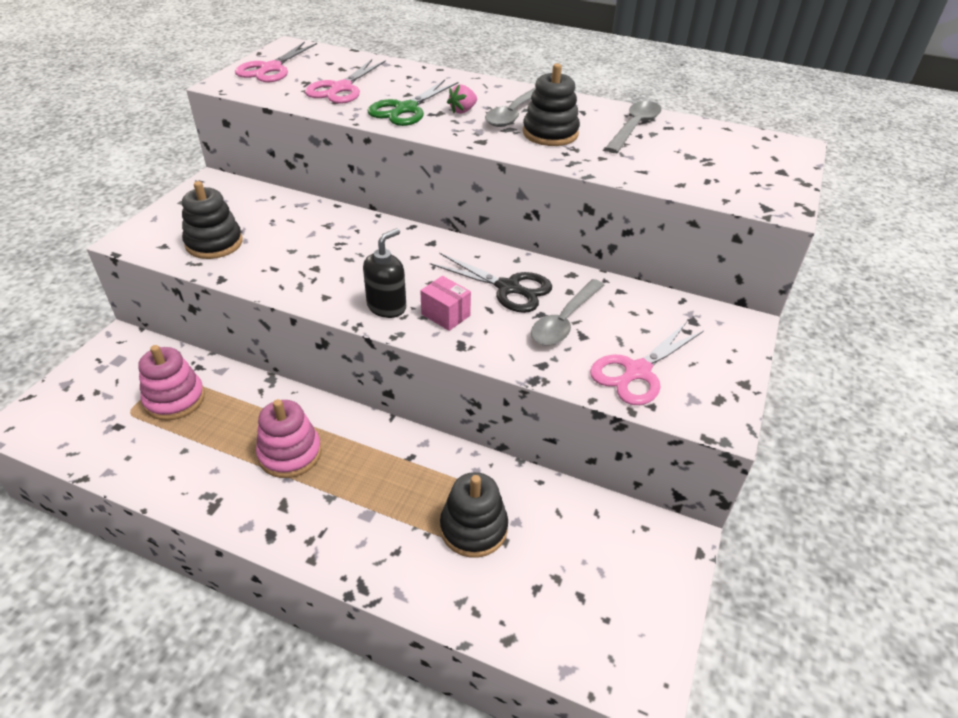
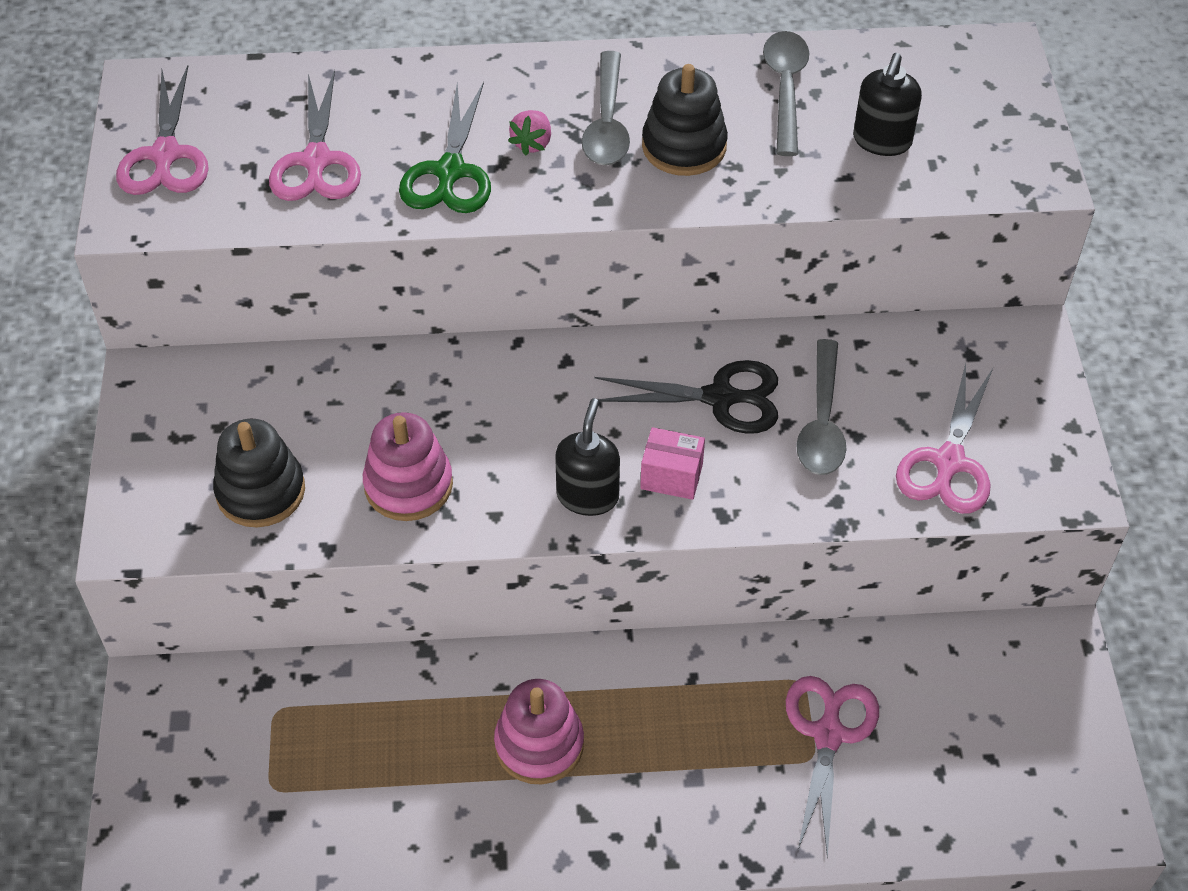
camera: 25 degrees left, 10 degrees up
(175, 399) = (318, 741): pink stacking toy -> pink stacking toy (408, 485)
(473, 528) = (828, 735): black stacking toy -> pink scissors
(680, 162) = (882, 141): none -> black soap dispenser

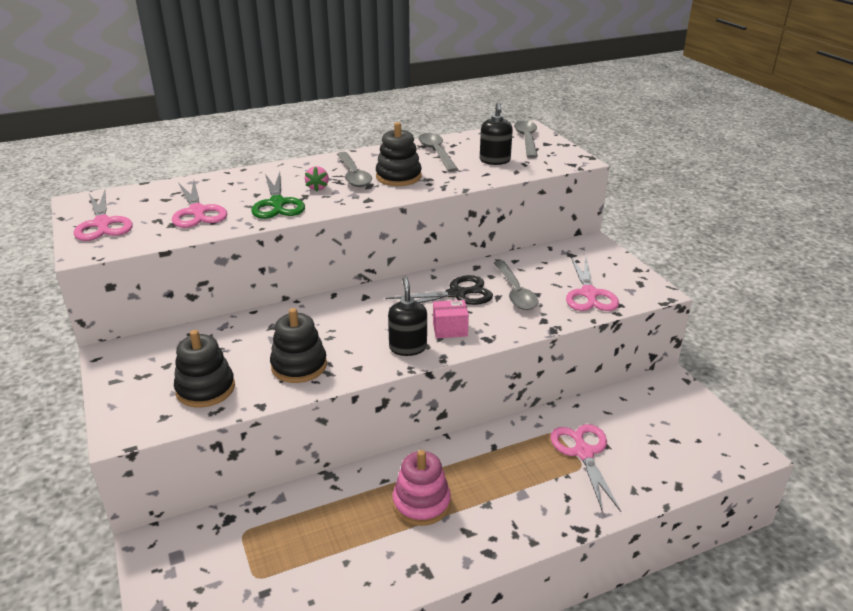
camera: 20 degrees left, 20 degrees down
(408, 485) = (299, 366): pink stacking toy -> black stacking toy
(978, 88) = (526, 140): none -> grey spoon

